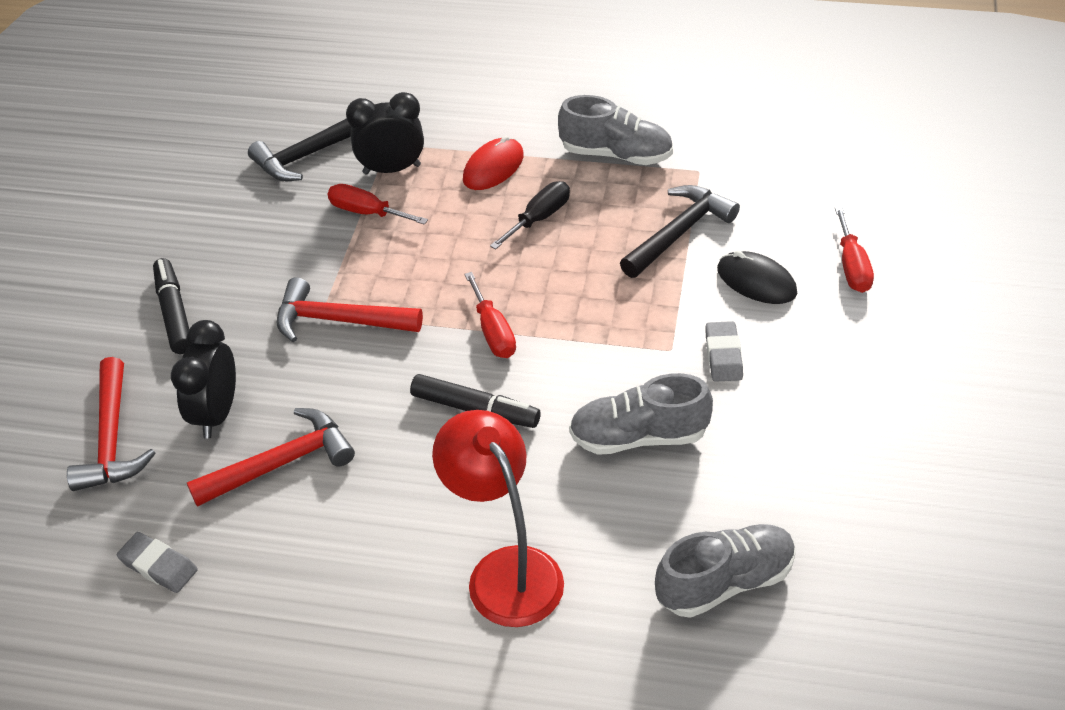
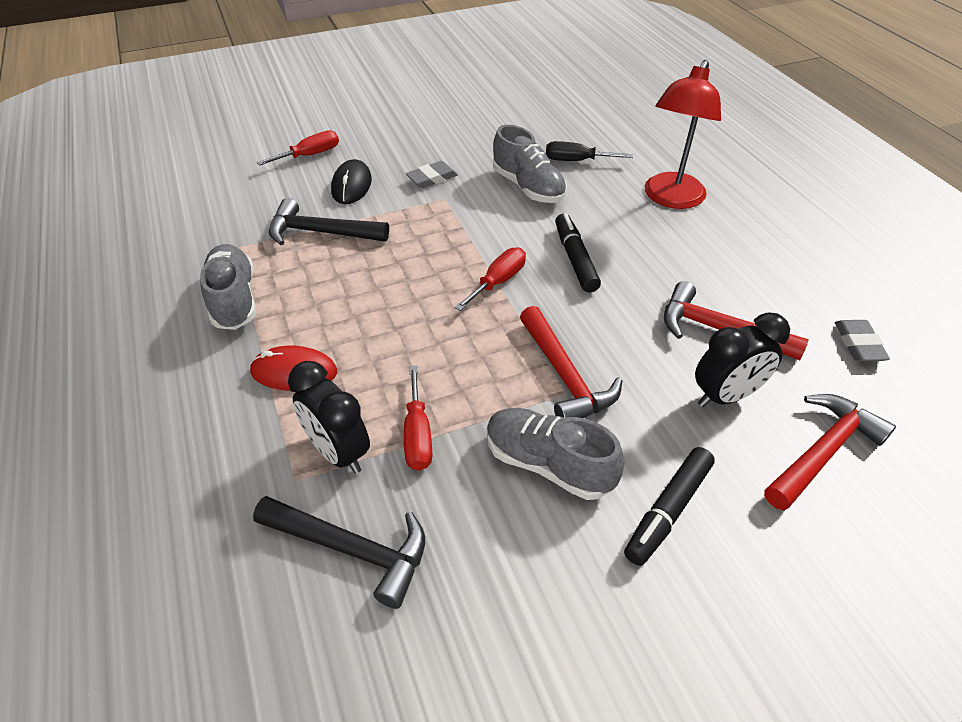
camera: 125 degrees left, 0 degrees up
(539, 218) = (350, 311): black screwdriver -> black screwdriver (576, 161)
(725, 582) = (592, 133): grey shoe -> grey shoe (548, 464)

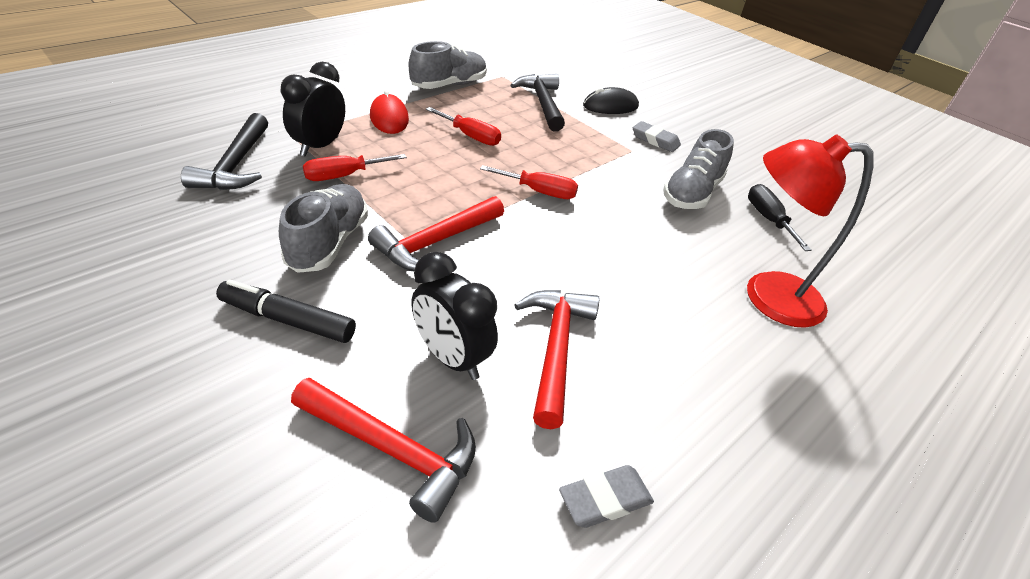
camera: 65 degrees right, 5 degrees down
(310, 155) = (632, 84): red screwdriver -> red screwdriver (470, 136)
(575, 259) = (603, 233): black marker -> none

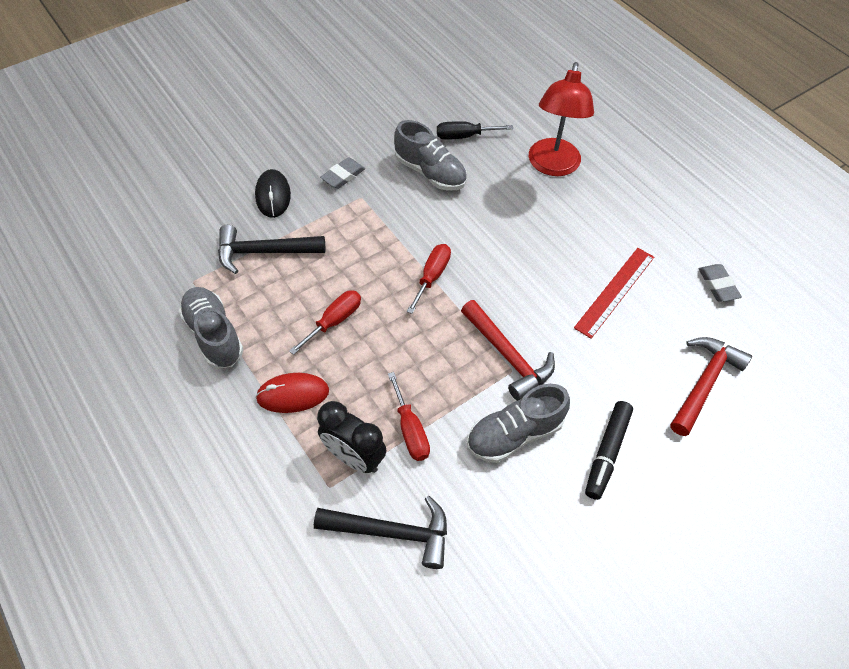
camera: 80 degrees left, 15 degrees up
(328, 243) = (514, 434): grey shoe -> grey shoe turned 45 degrees counterclockwise
(452, 358) = (629, 350): black clock -> none
(555, 349) = (615, 291): red hammer -> red ruler

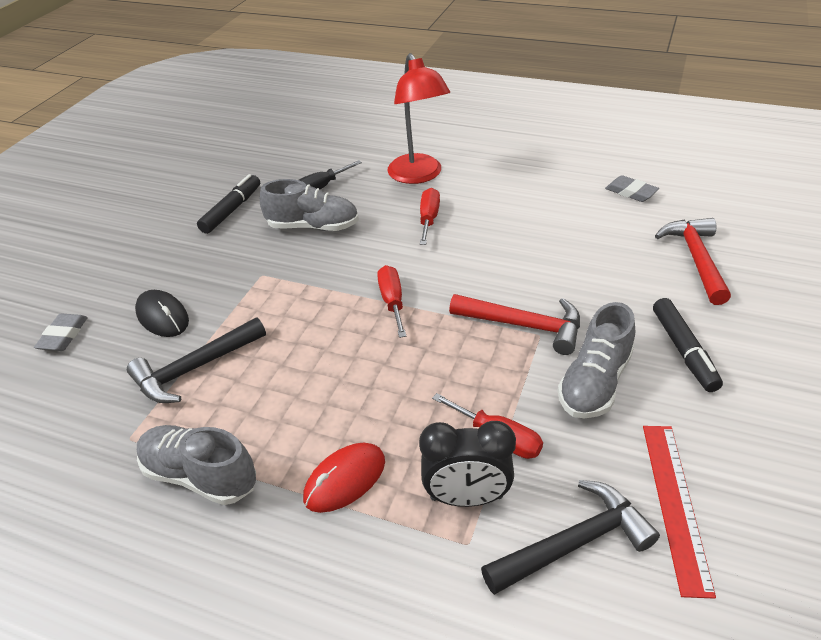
camera: 30 degrees left, 15 degrees down
(334, 321) = (329, 388): red screwdriver -> red screwdriver (429, 219)
(343, 176) = (227, 267): grey eraser -> grey eraser (63, 336)
(384, 122) = (231, 210): none -> black marker
(615, 291) = (560, 234): red ruler -> red ruler (675, 504)

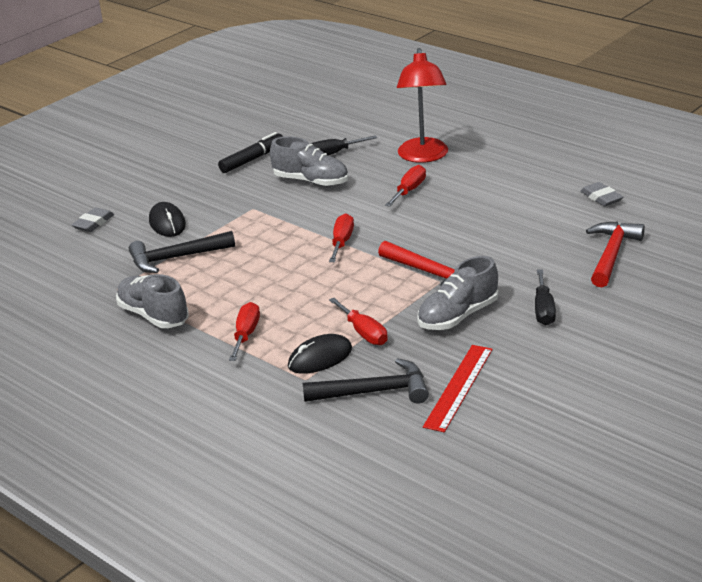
camera: 20 degrees right, 10 degrees down
(345, 479) = (246, 334): red mouse -> red screwdriver
(466, 497) = (320, 358): black clock -> black mouse
(683, 350) = (543, 310): black marker -> black screwdriver

